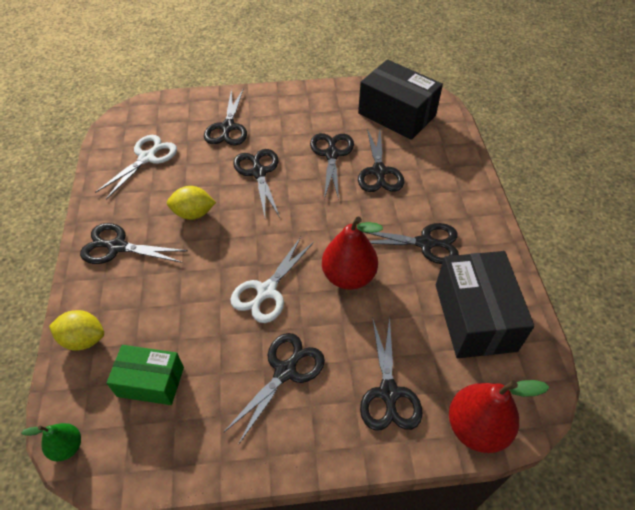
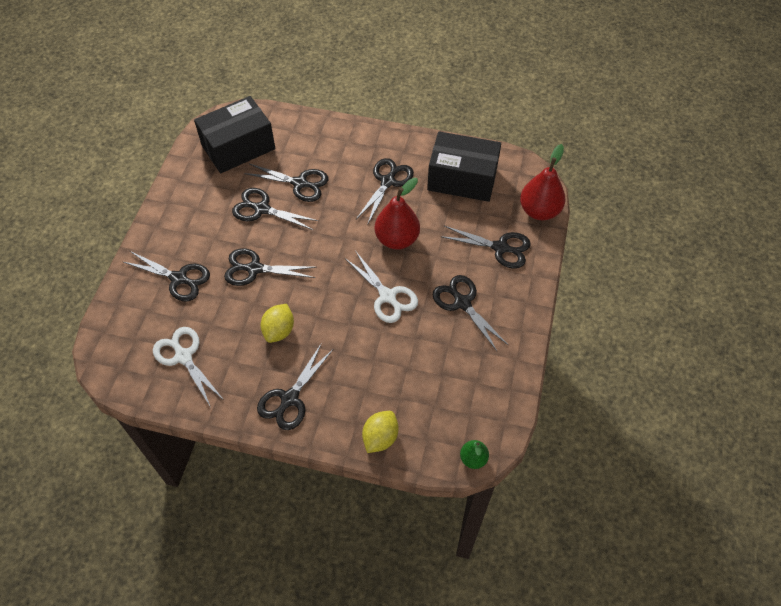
camera: 70 degrees left, 5 degrees up
(151, 382) = (438, 393): green box -> none

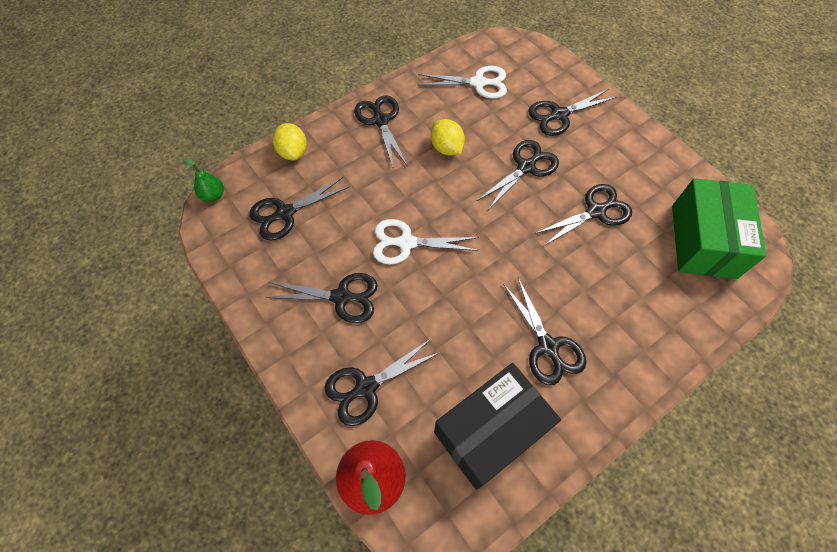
camera: 130 degrees right, 5 degrees up
(238, 147) = (703, 241): black box -> green box
(299, 183) = (608, 263): black scissors -> black scissors (285, 213)
(397, 239) = (463, 298): red pear -> none

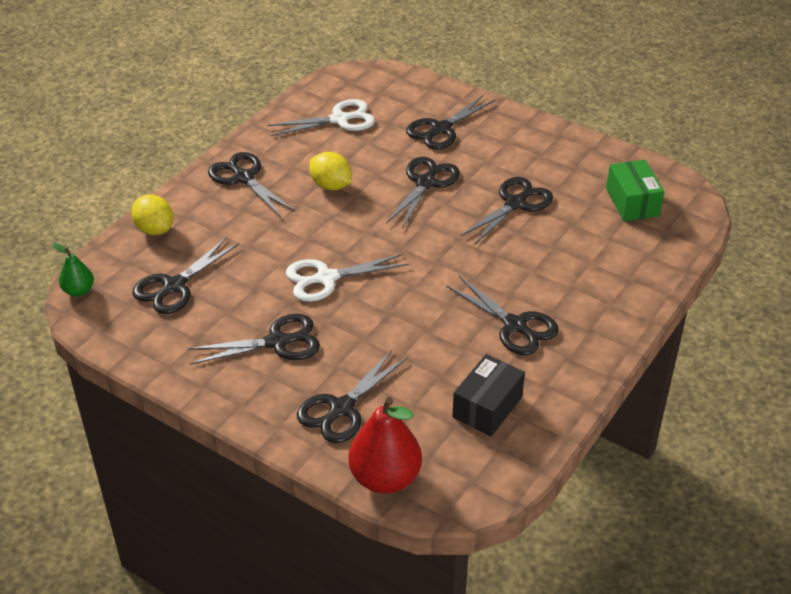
camera: 20 degrees left, 20 degrees down
(490, 431) = (487, 407): black box -> black box, size x0.62
(703, 241) = (632, 202): green box -> green box, size x0.62

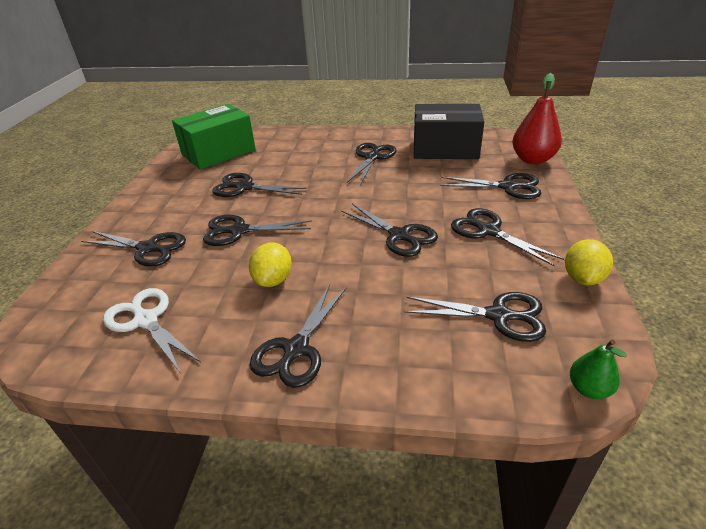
camera: 115 degrees left, 5 degrees down
(154, 229) = (439, 380): yellow lemon -> yellow lemon (582, 278)
(326, 278) = (399, 235): white scissors -> black scissors
(487, 407) = (445, 149): black box -> black box, size x1.62
(632, 202) = (218, 152): green box -> green box, size x1.62

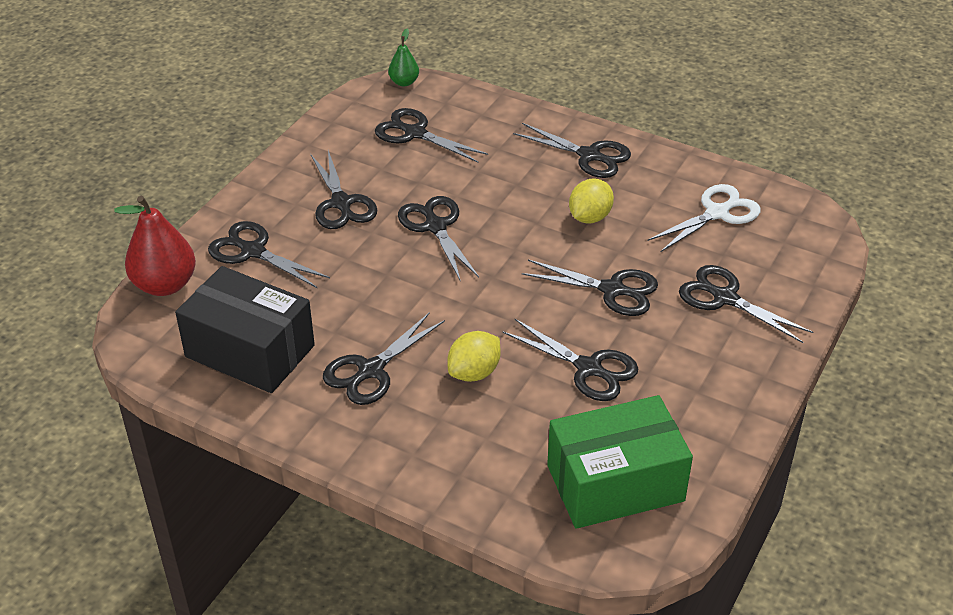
camera: 160 degrees left, 5 degrees up
(146, 320) = (717, 213): white scissors -> white scissors turned 105 degrees counterclockwise
(296, 349) = (589, 156): black scissors -> black scissors turned 75 degrees clockwise
(582, 278) = (315, 138): yellow lemon -> yellow lemon (474, 372)

